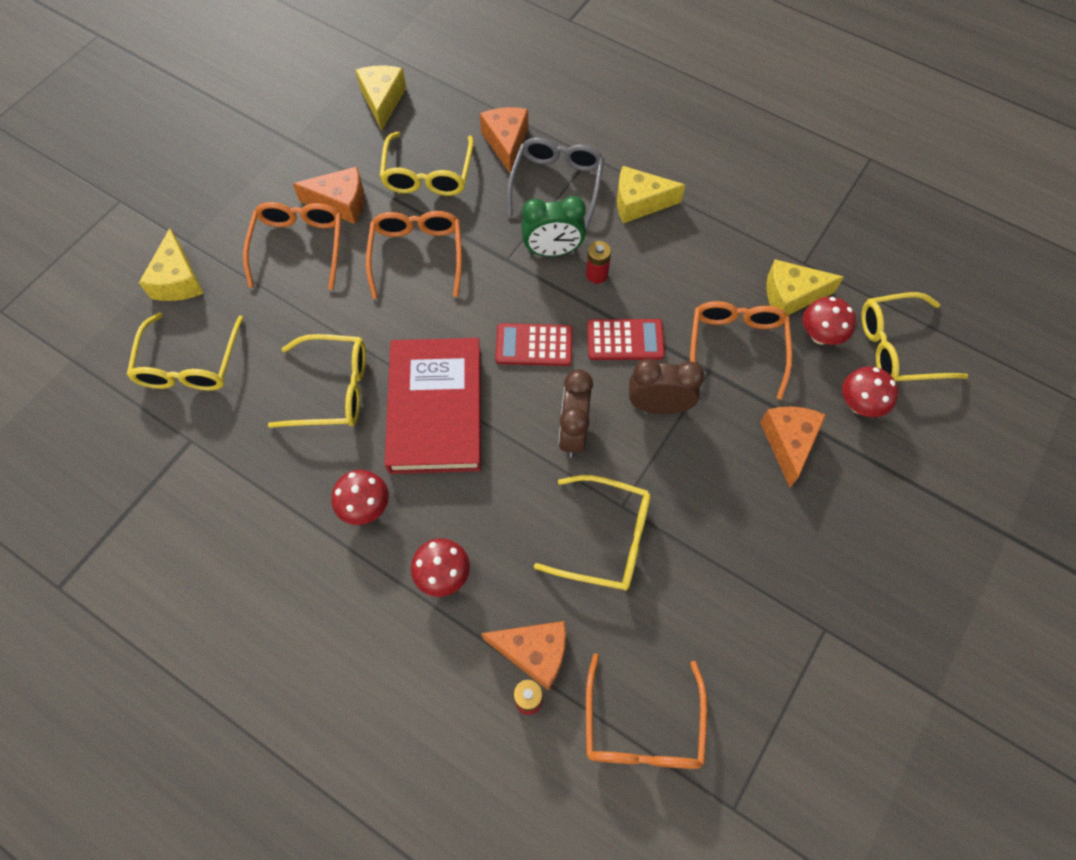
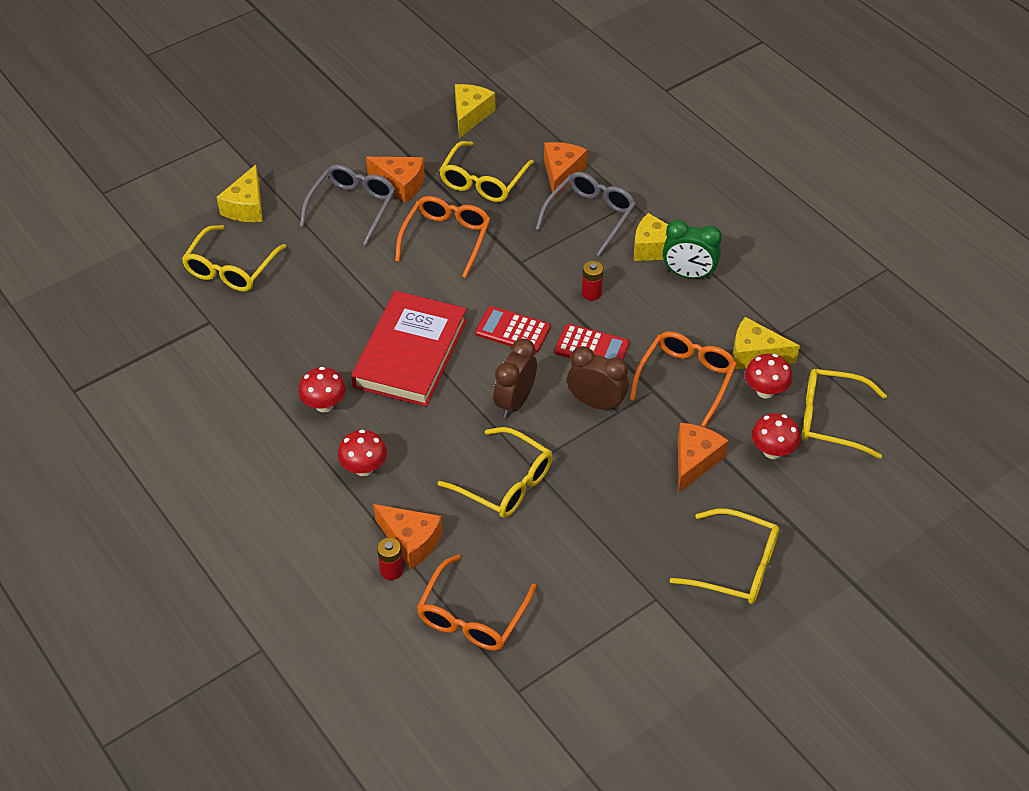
camera: 20 degrees right, 15 degrees down
(299, 247) = (352, 208): orange glasses -> grey glasses
(332, 389) = (334, 317): yellow glasses -> yellow glasses (735, 566)
(552, 251) = (562, 266): green clock -> green clock (688, 275)

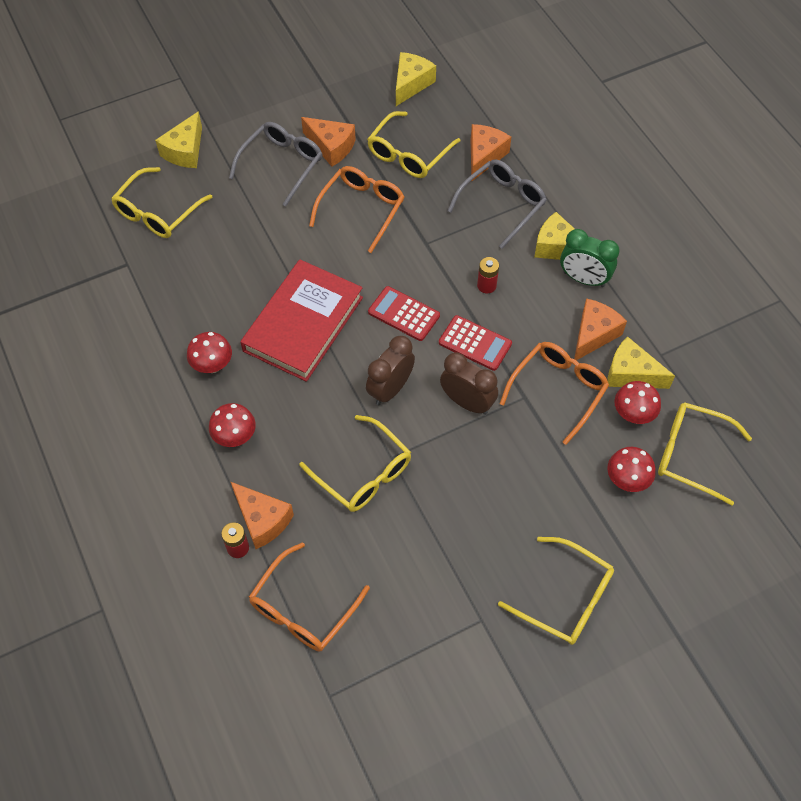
camera: 10 degrees right, 10 degrees up
(694, 461) = (549, 479): orange cheese -> orange cheese (594, 334)

